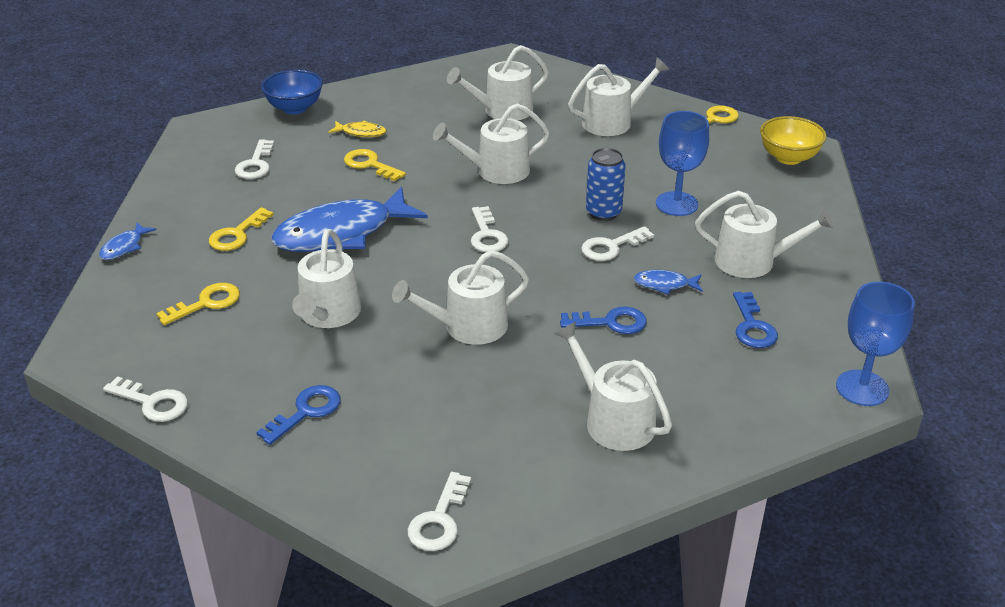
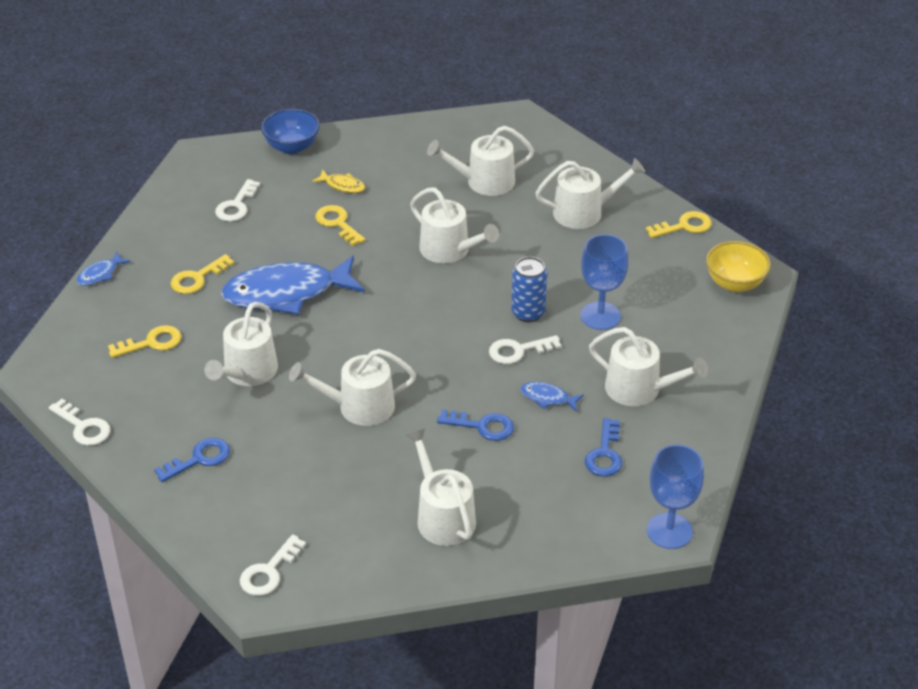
camera: 15 degrees right, 5 degrees up
(487, 235) = (412, 318): white key -> none
(496, 171) = (449, 250): white watering can -> white watering can turned 135 degrees counterclockwise

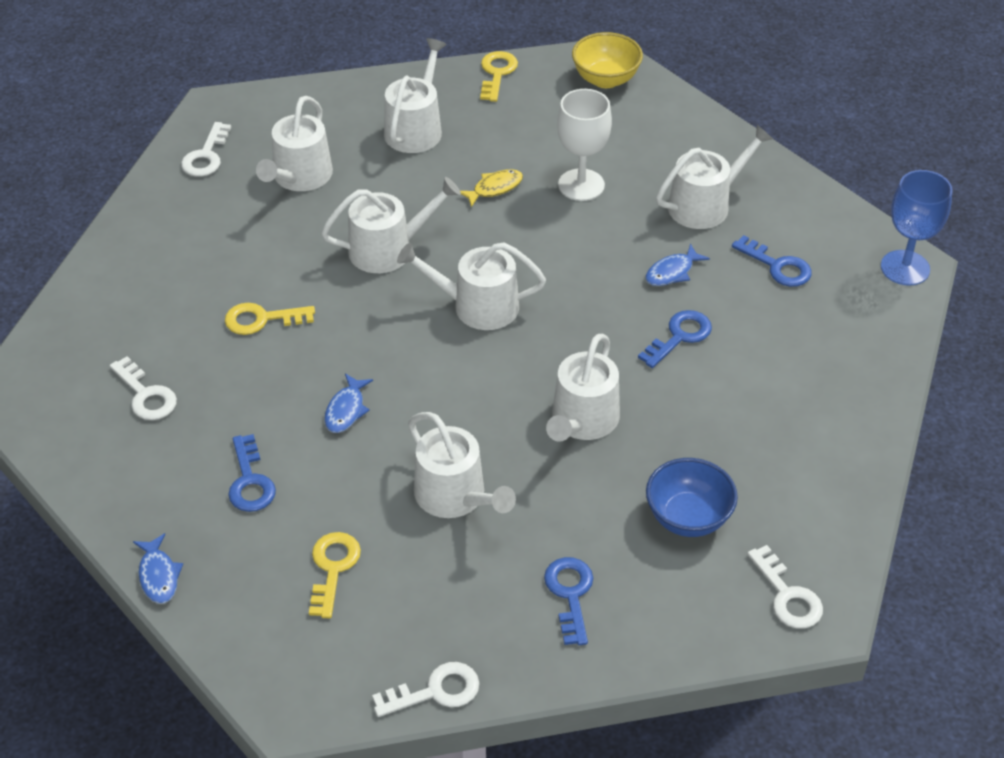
camera: 60 degrees left, 5 degrees up
(197, 278) = (250, 481): yellow key -> blue key
(286, 293) = (346, 410): blue fish -> blue fish, size x0.42
(292, 147) = (83, 304): blue bowl -> blue bowl (688, 518)
(342, 186) = (198, 289): yellow fish -> yellow fish (494, 188)
(442, 517) = (790, 420): white watering can -> white watering can (477, 306)
(518, 351) = (587, 264): white key -> white key (206, 156)
(528, 313) = (536, 233): blue can -> none
(600, 316) = (581, 185): blue goblet -> white goblet

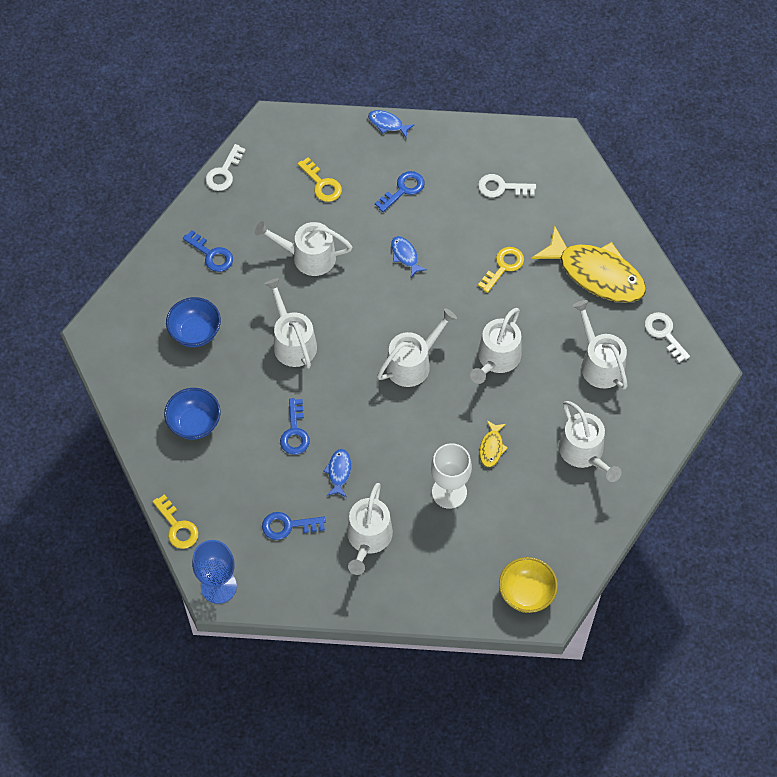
camera: 135 degrees right, 15 degrees up
(185, 245) = (596, 274): none -> yellow fish
(250, 481) = (403, 189): blue key -> blue key turned 105 degrees clockwise
(497, 73) = (593, 539): yellow key -> yellow key (177, 527)
(787, 424) = (194, 423): none -> blue bowl
(787, 596) = (117, 331): white key -> none

